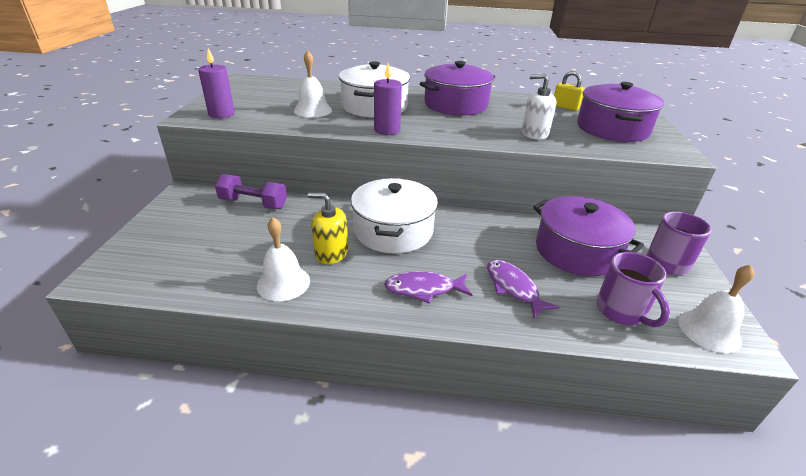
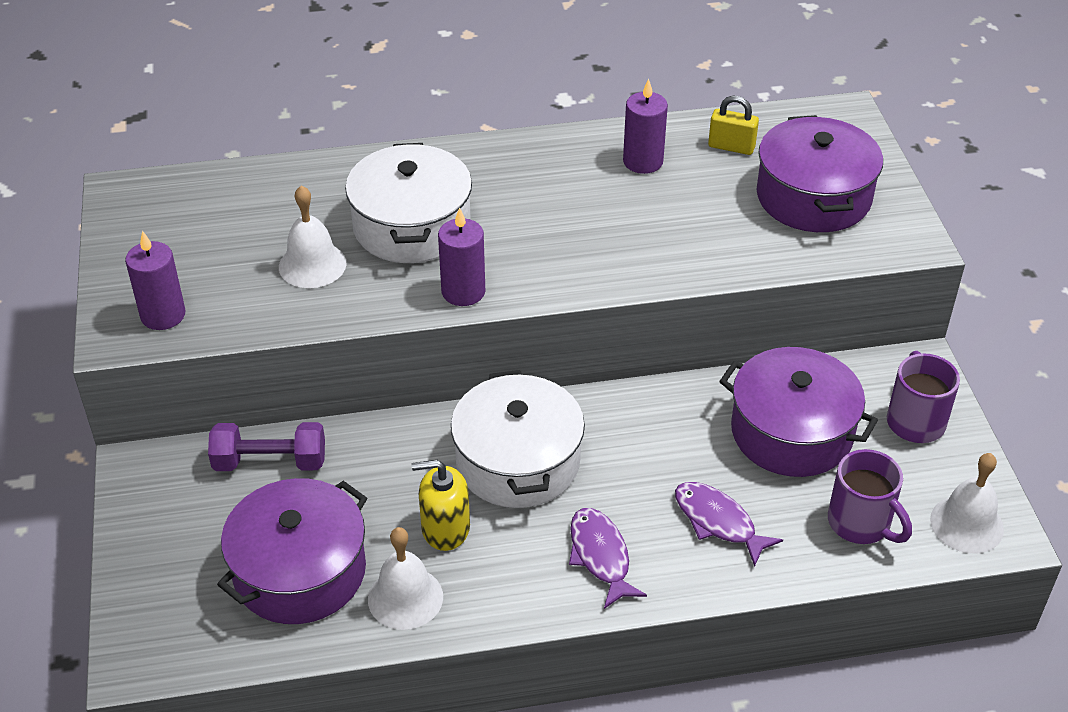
camera: 15 degrees left, 10 degrees up
(424, 289) = (600, 556): purple fish -> purple fish turned 90 degrees clockwise
(456, 105) = (547, 185): purple pot -> purple pot (300, 571)
(512, 105) = (643, 161): none -> purple candle
(534, 133) = (696, 241): white soap dispenser -> none

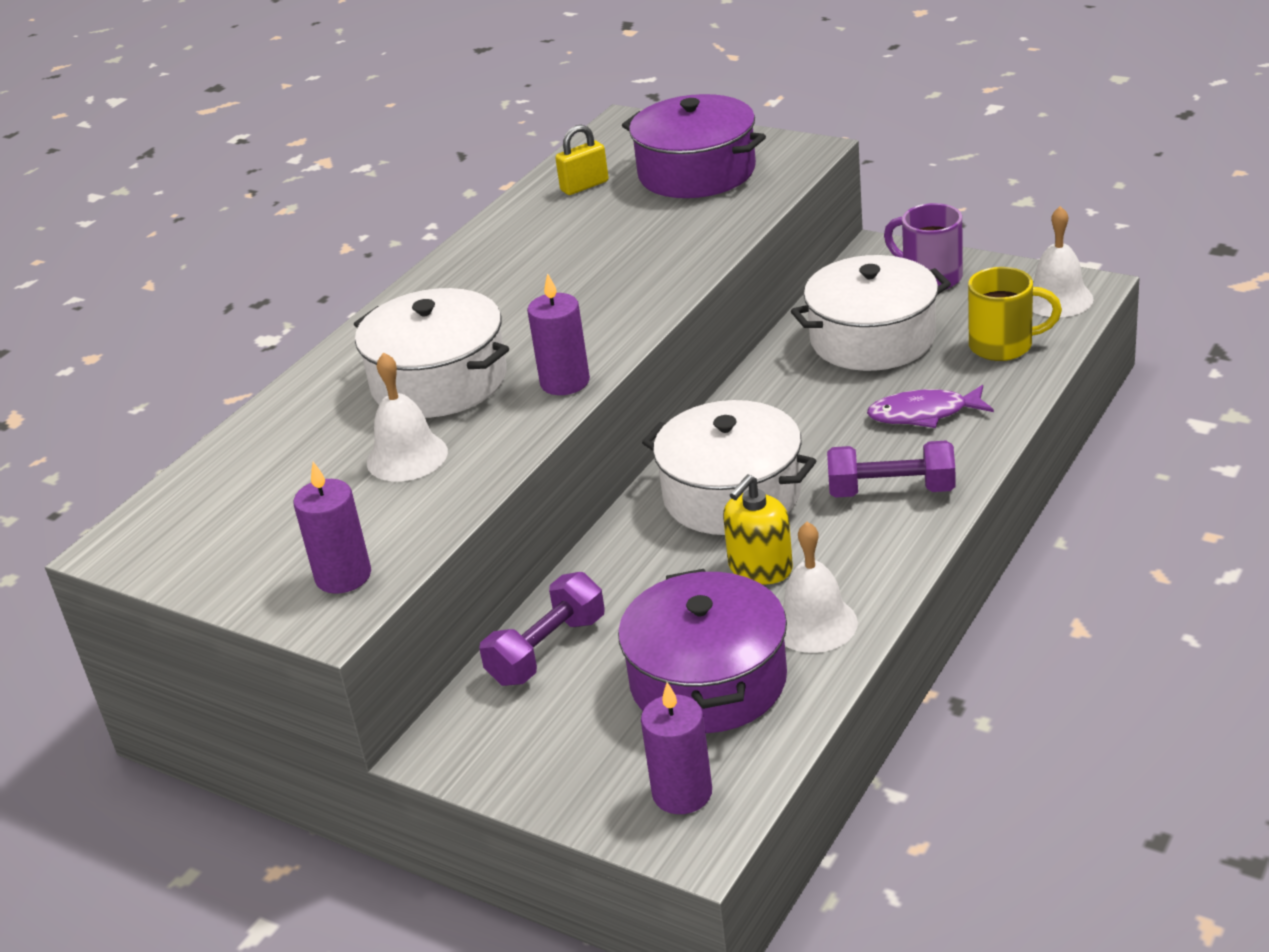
camera: 45 degrees left, 10 degrees down
(600, 556) = (891, 491): purple fish -> purple dumbbell
(643, 161) = (538, 233): purple candle -> purple candle (682, 793)
(791, 432) = (872, 339): purple pot -> white pot
(861, 523) = (1003, 346): purple mug -> yellow mug

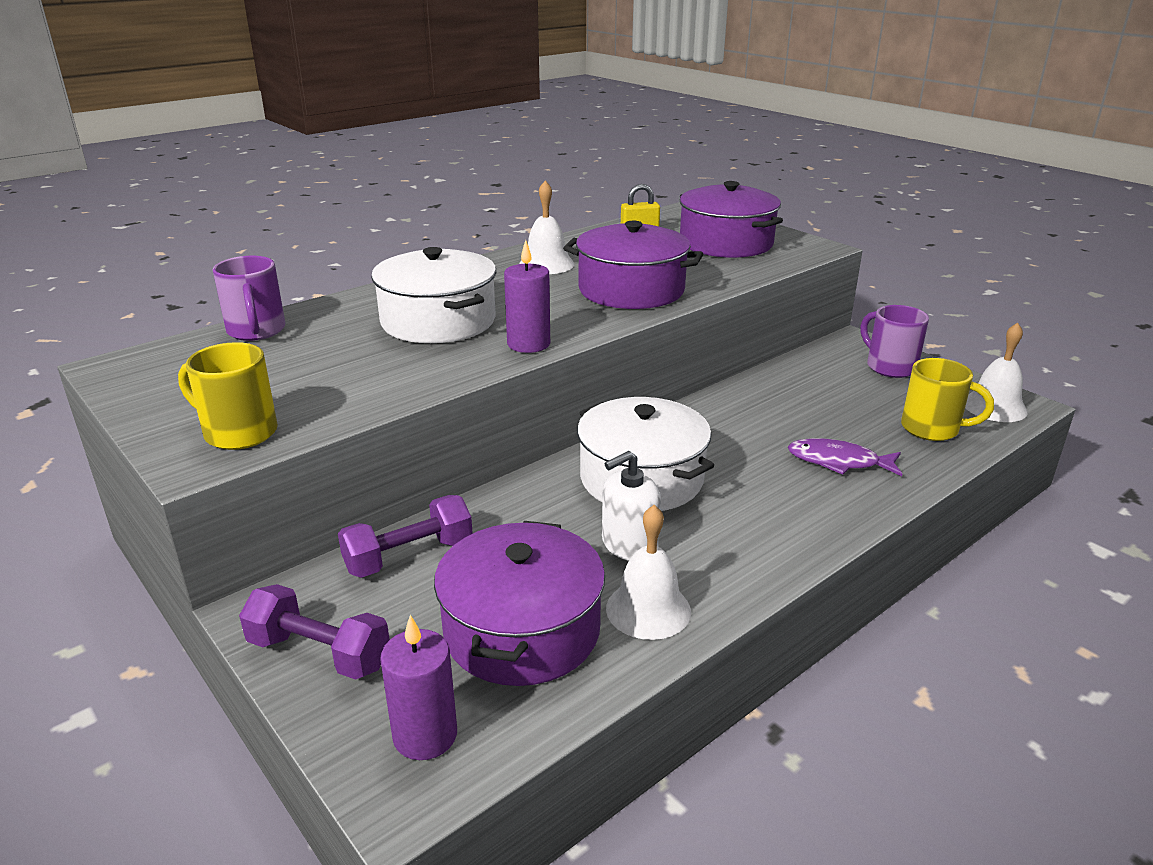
camera: 15 degrees right, 5 degrees down
(237, 455) = (256, 331): none -> purple mug
(343, 576) = (238, 432): purple candle -> yellow mug
(407, 457) = (369, 363): white bell -> white bell (546, 264)
(629, 275) = (631, 290): none -> purple pot
(760, 568) = (629, 544): yellow soap dispenser -> white soap dispenser
(872, 339) = (821, 396): white pot -> none
(891, 491) = (780, 514): purple dumbbell -> purple dumbbell (319, 653)

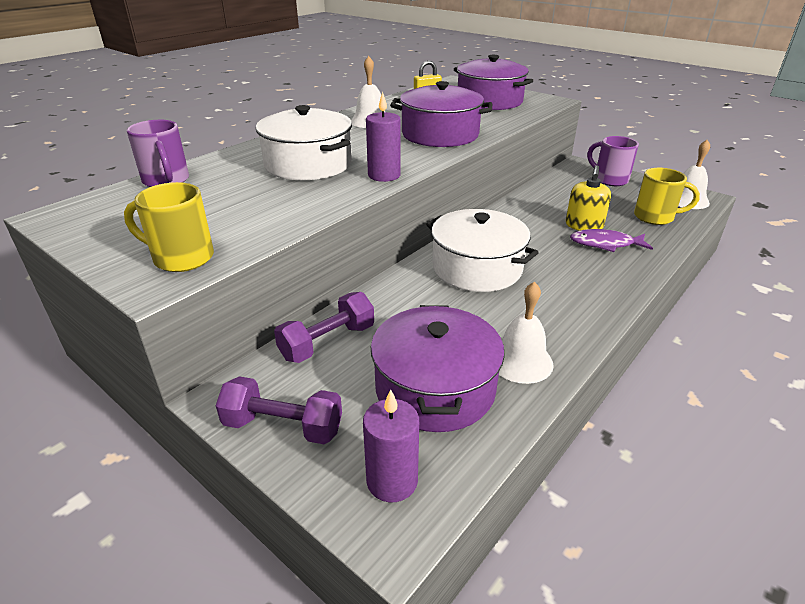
camera: 10 degrees left, 5 degrees up
(629, 544) = (487, 315): white soap dispenser -> none
(819, 432) = (584, 225): none -> yellow soap dispenser

